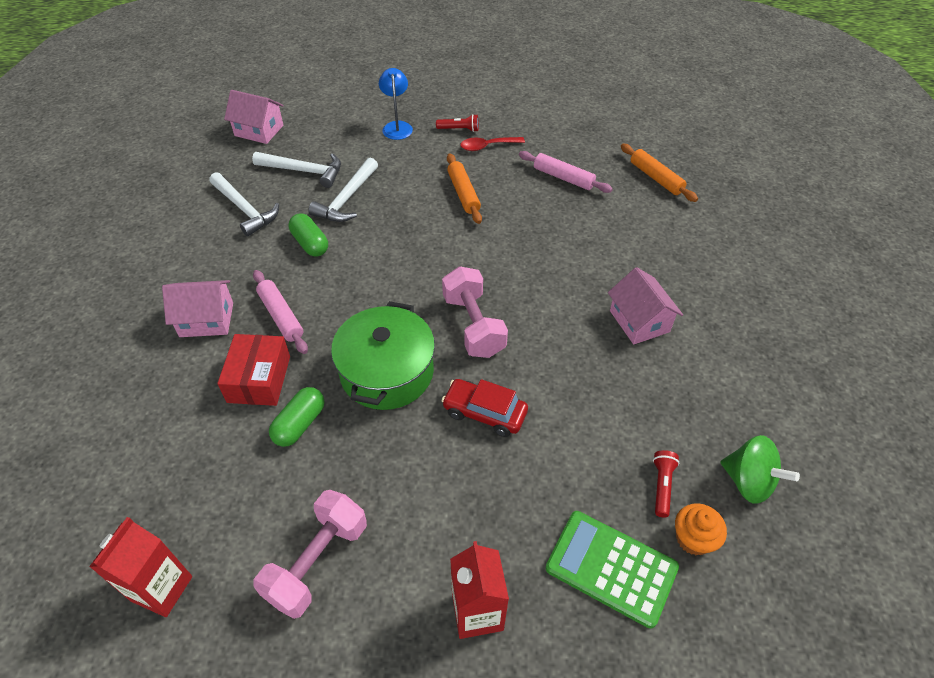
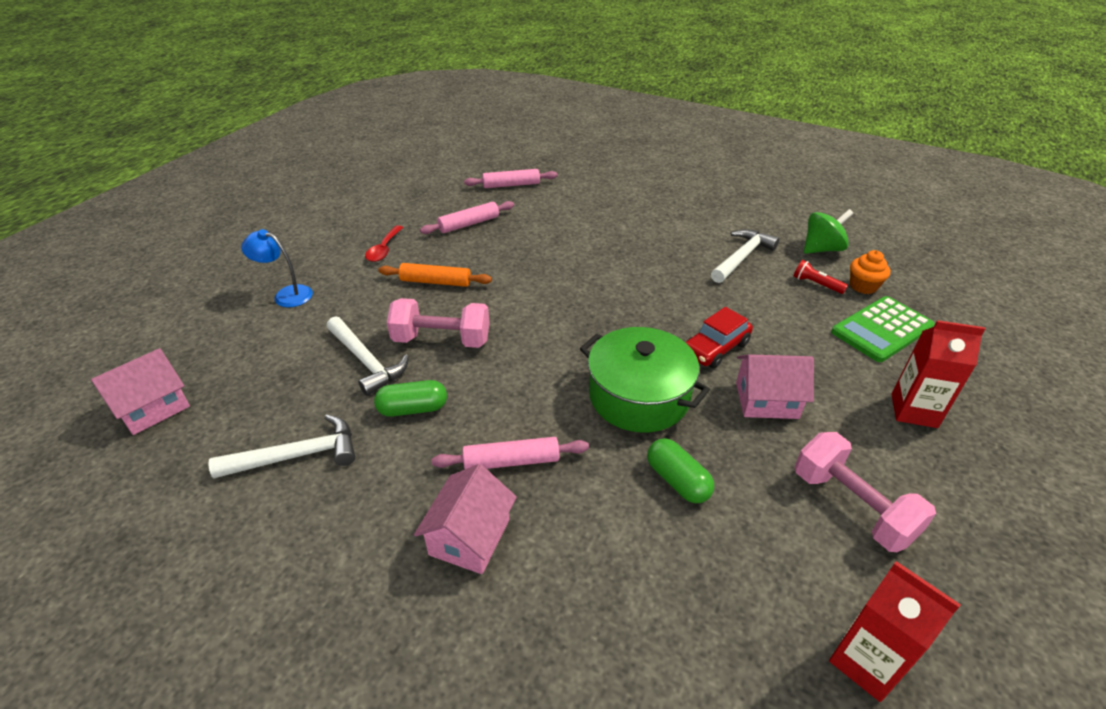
camera: 65 degrees left, 10 degrees down
(259, 379) = (597, 503): red box -> none
(304, 171) = (281, 384): white hammer -> white hammer (741, 257)
(459, 129) = (340, 257): red flashlight -> none
(473, 325) = (612, 325): pink dumbbell -> pink dumbbell (442, 340)
(639, 321) = (658, 242): pink house -> pink house (766, 400)
(656, 178) = (511, 185): orange rolling pin -> pink rolling pin

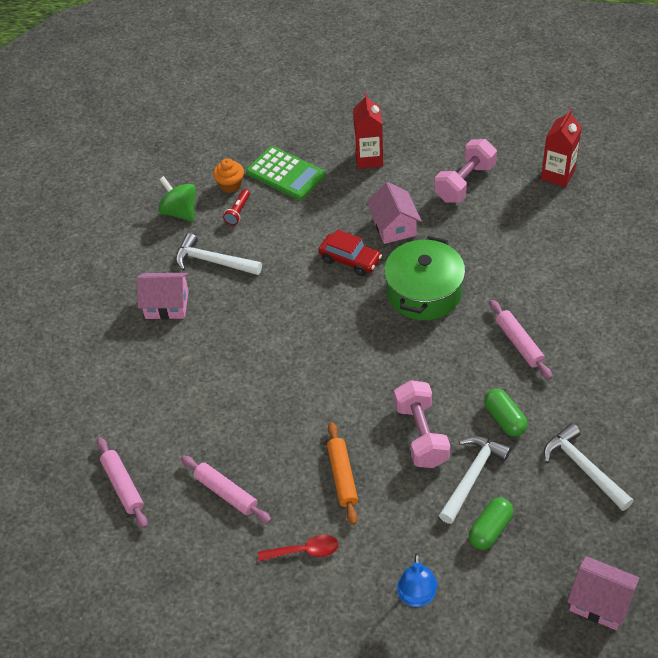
camera: 105 degrees left, 10 degrees up
(470, 537) = (585, 343): pink house -> pink house (167, 305)
(677, 480) = (488, 258): green capsule -> green capsule (490, 529)

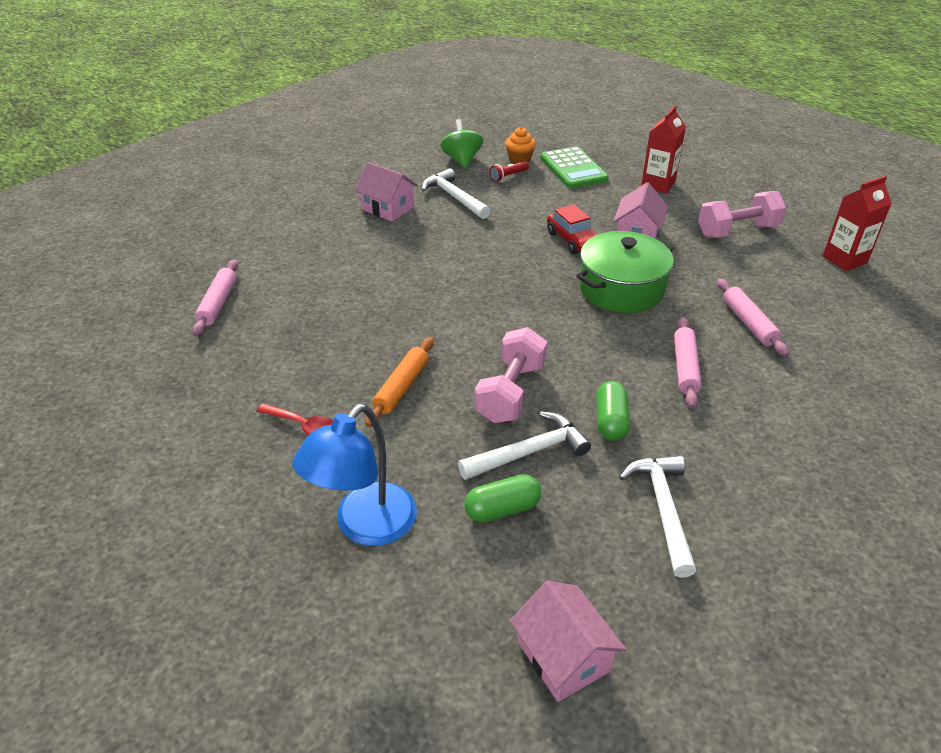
camera: 30 degrees right, 10 degrees down
(226, 493) = (289, 348): pink rolling pin -> pink rolling pin (748, 323)
(417, 597) = (365, 526): blue lamp -> blue lamp, size x1.58

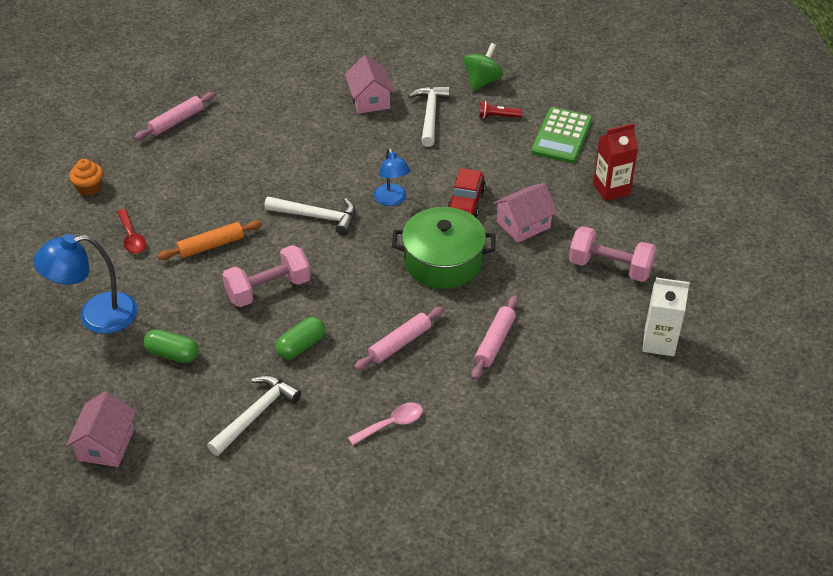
camera: 40 degrees right, 5 degrees up
(513, 267) = (392, 200): none -> blue lamp
(519, 159) = (530, 104): orange cupcake -> orange cupcake (89, 188)
(529, 452) = (229, 332): white hammer -> white hammer (317, 216)
(780, 435) = (391, 424): none -> pink spoon
(844, 259) = (659, 342): red carton -> white carton

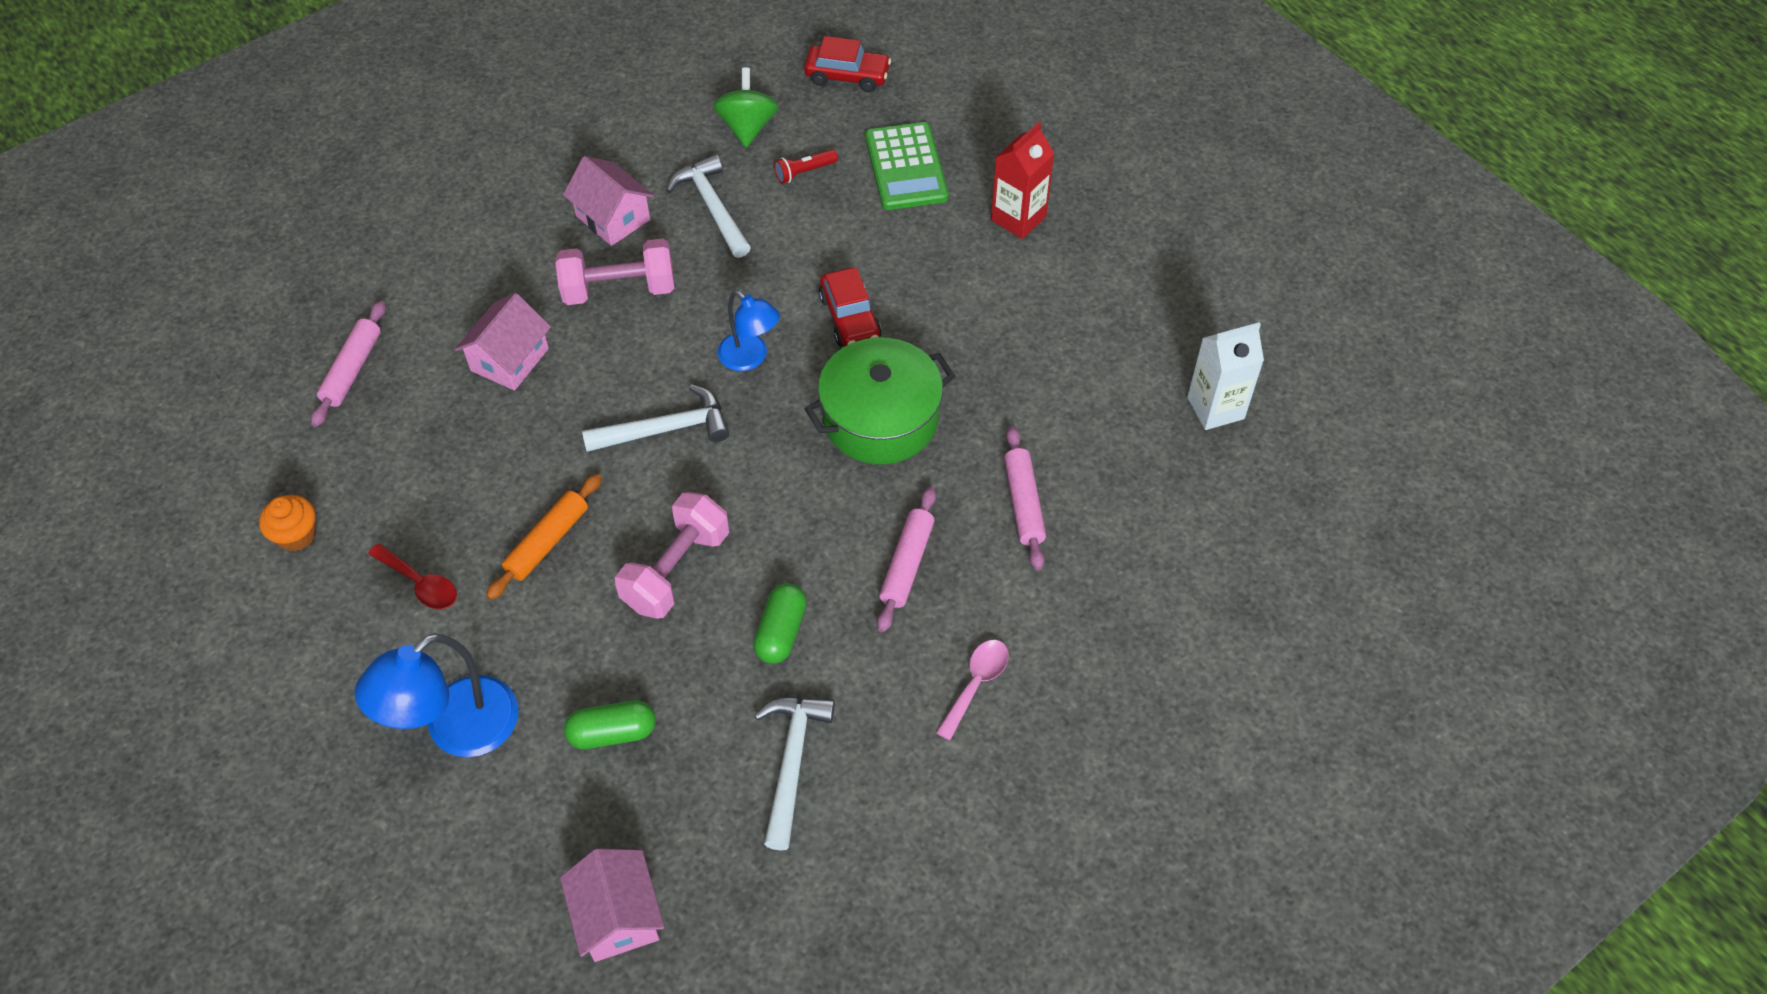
camera: 30 degrees left, 10 degrees up
(523, 224) = (945, 318): pink house -> pink house (510, 359)
(563, 76) = (847, 76): none -> red car
(610, 267) = (1090, 331): pink dumbbell -> pink dumbbell (619, 289)

